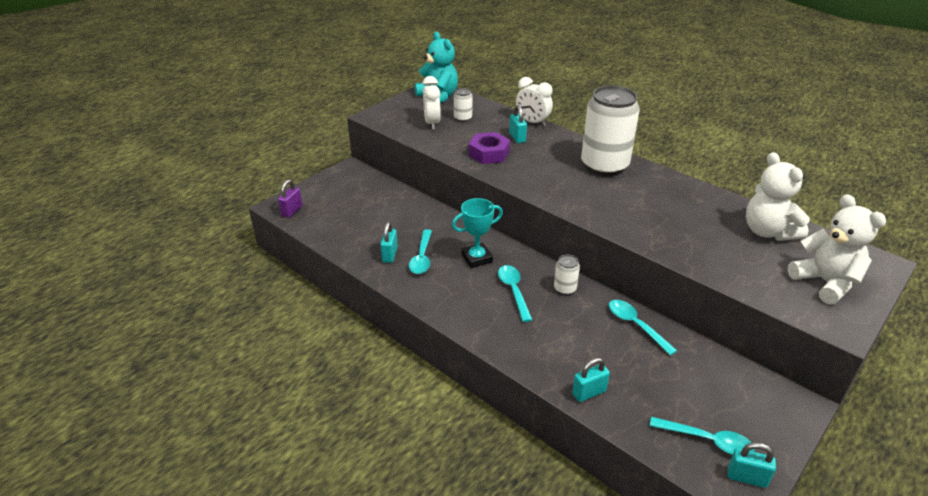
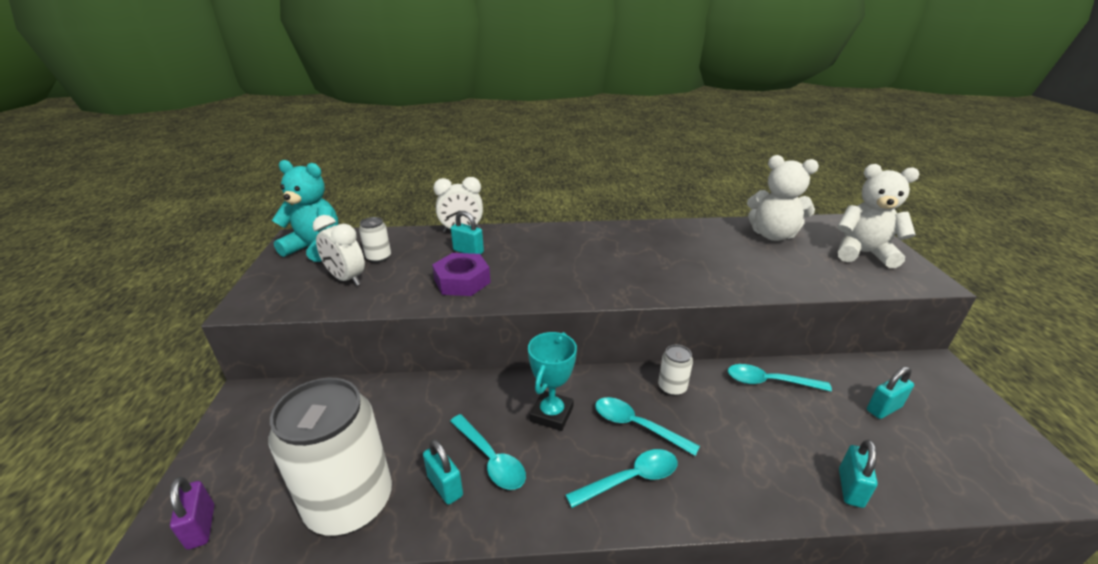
camera: 45 degrees left, 5 degrees down
(604, 165) = (586, 241): white can -> white can (350, 502)
(707, 440) = (968, 453): turquoise spoon -> turquoise spoon (630, 479)
(746, 477) = (1034, 464): turquoise padlock -> turquoise padlock (883, 408)

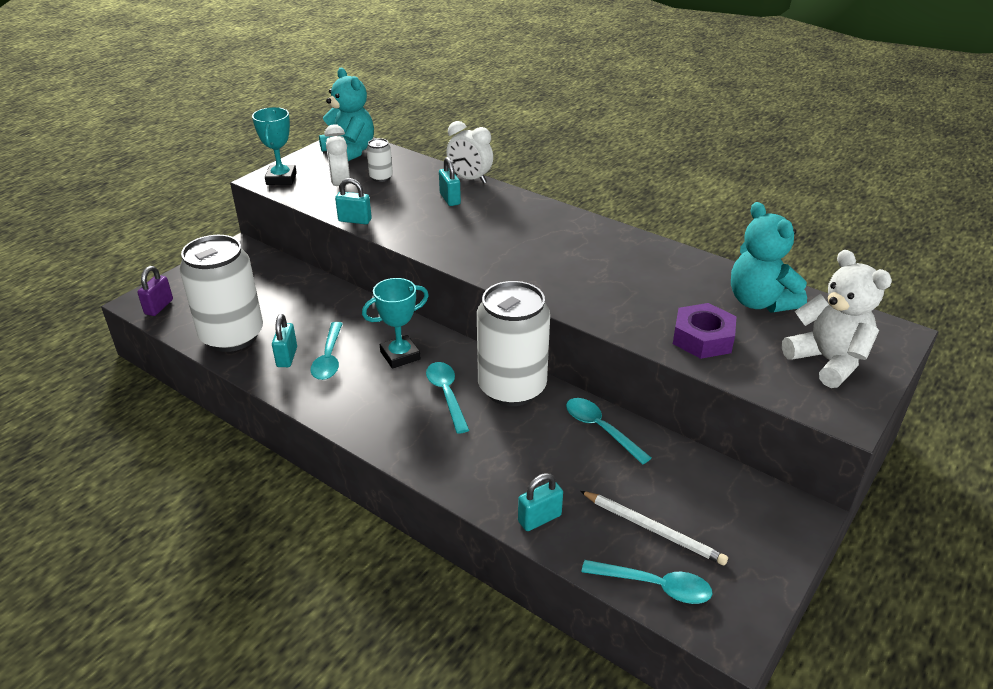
camera: 40 degrees right, 5 degrees up
(267, 297) = (281, 178): none -> turquoise trophy
(462, 281) = (413, 220): purple nut -> purple nut (702, 338)
(630, 479) = (396, 419): turquoise spoon -> turquoise spoon (654, 586)
(672, 387) = (512, 388): white can -> white can, size x2.35
(772, 235) = (759, 302): white teddy bear -> turquoise teddy bear
(883, 408) = (670, 502): turquoise padlock -> turquoise padlock (355, 220)
(910, 437) = (653, 529): none -> white pencil

